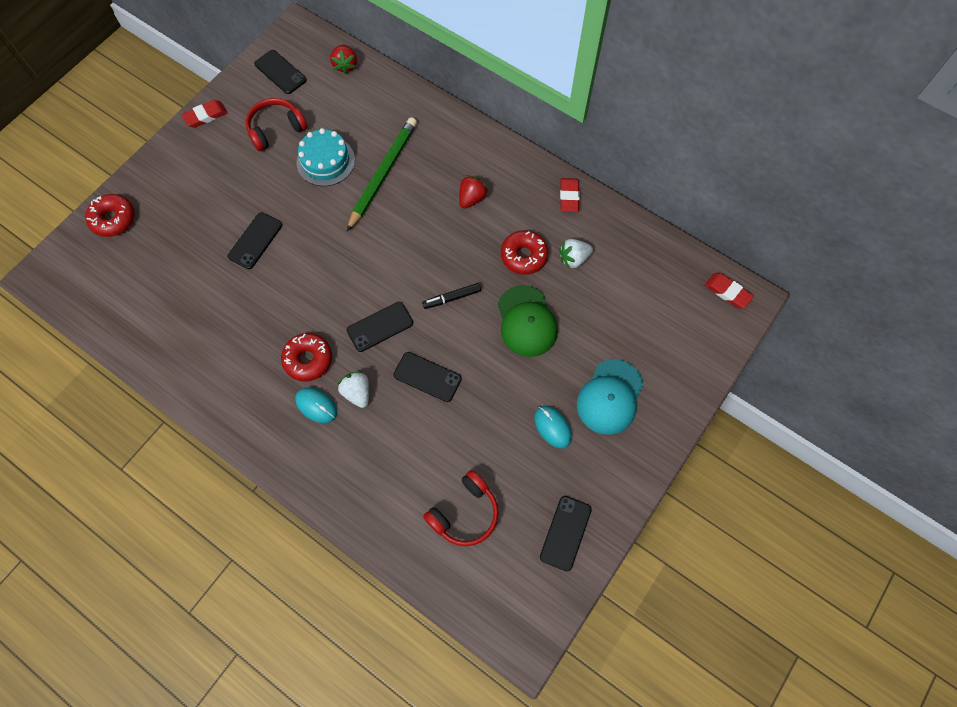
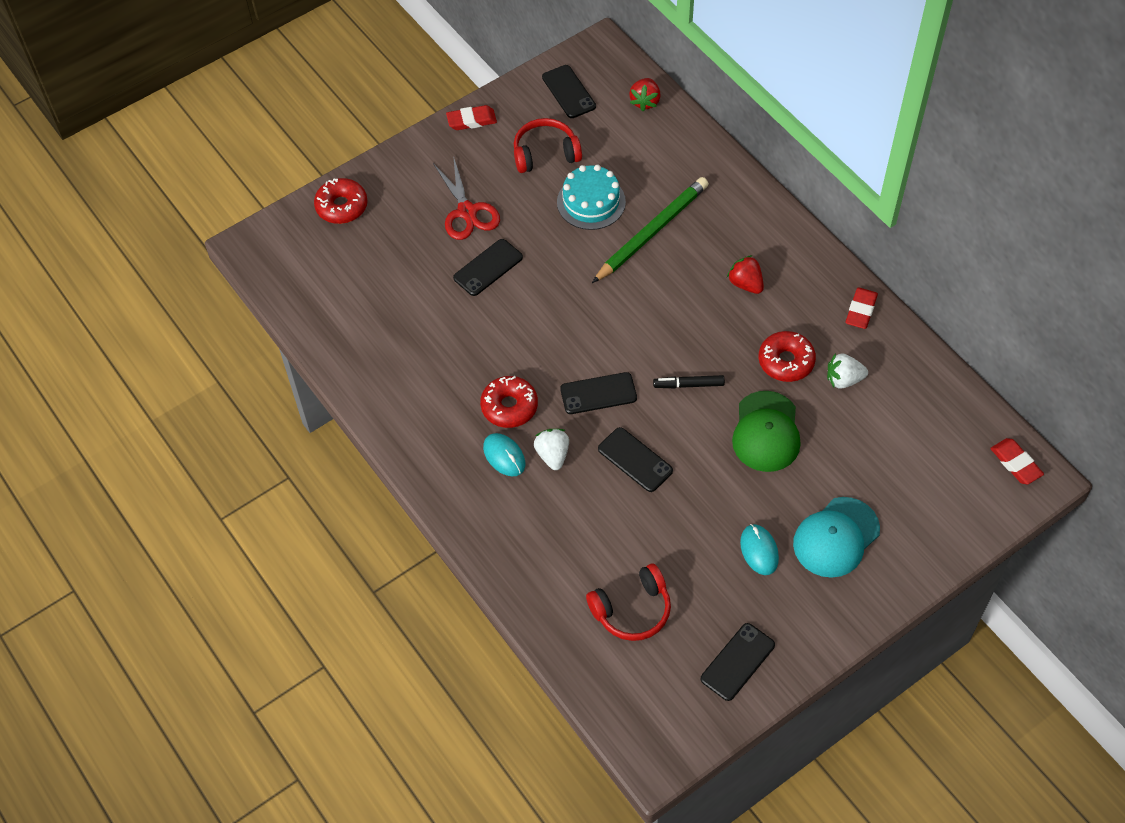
camera: 20 degrees right, 10 degrees down
(224, 196) = (467, 211): none -> red scissors
(471, 198) = (745, 284): red strawberry -> red strawberry turned 90 degrees counterclockwise

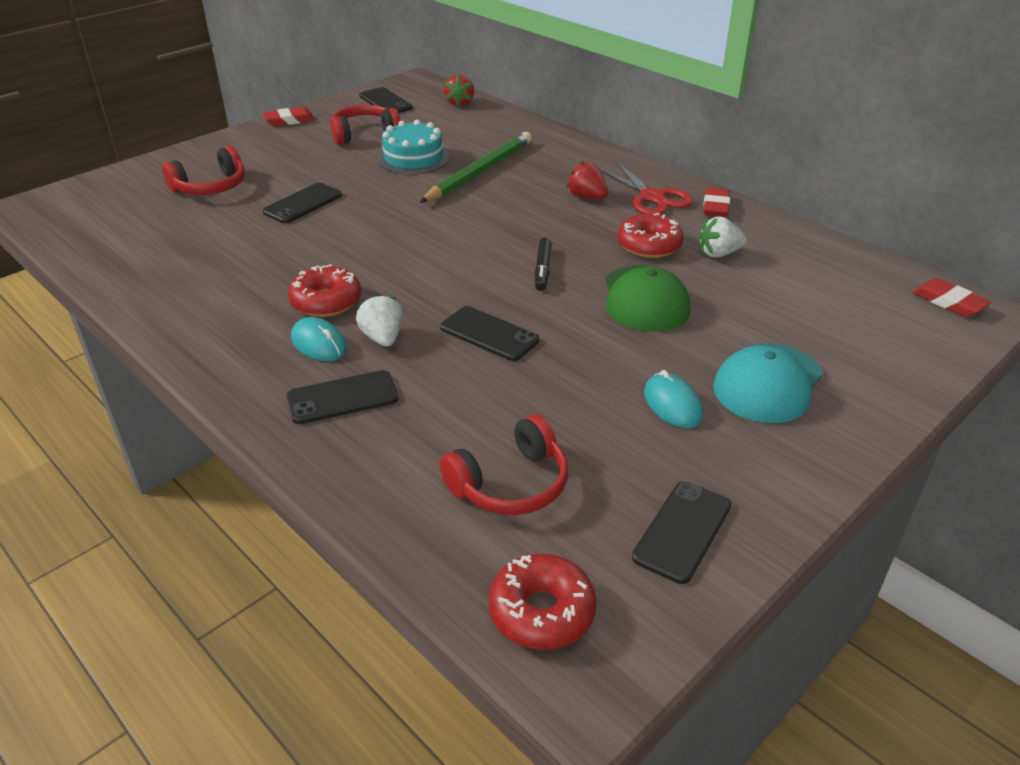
camera: 10 degrees left, 20 degrees down
(341, 206) = (144, 175): red donut -> red donut (541, 611)
(404, 232) = (211, 187): none -> red headphones
(467, 211) = (281, 171): red scissors -> red scissors (652, 197)
(598, 393) = (436, 283): black phone -> black phone (342, 398)
(688, 385) = (542, 269): black marker -> black marker turned 75 degrees counterclockwise

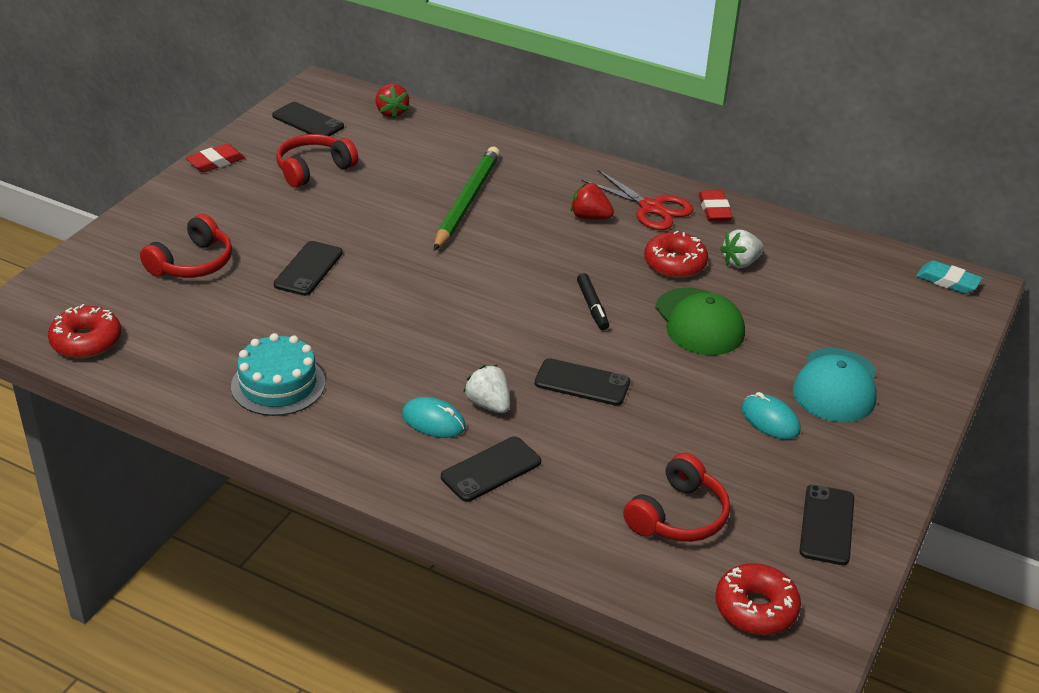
camera: 20 degrees left, 0 degrees up
(326, 301) = (410, 377): red donut -> red donut (86, 341)
(413, 158) = (387, 194): turquoise cake -> turquoise cake (278, 384)
(948, 302) = (947, 281): red eraser -> turquoise eraser

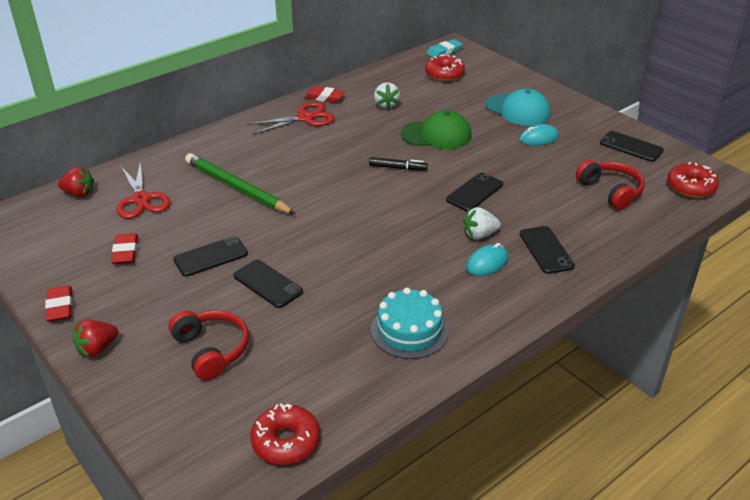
camera: 65 degrees left, 0 degrees up
(308, 121) = (46, 240): black phone -> black phone (211, 257)
(313, 169) = (125, 252): red headphones -> red eraser
(405, 150) = (141, 199): none -> red scissors
(589, 217) = (297, 143): red strawberry -> red strawberry (97, 349)
(675, 264) = (372, 126): red donut -> red donut (444, 74)

